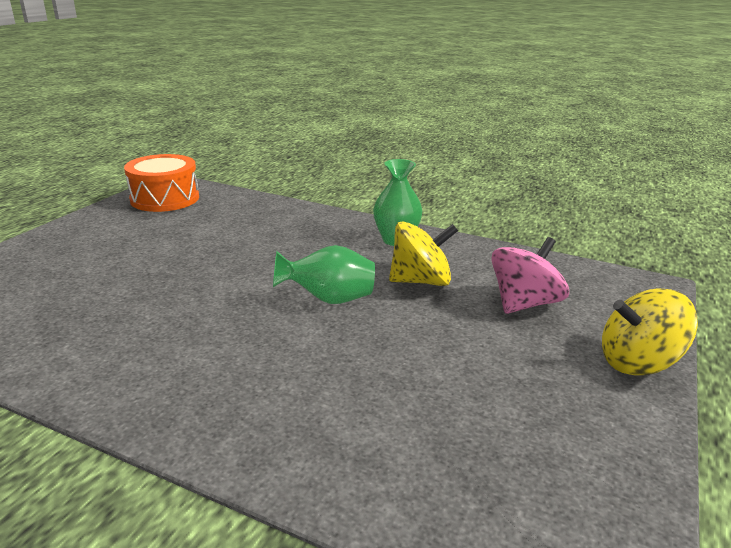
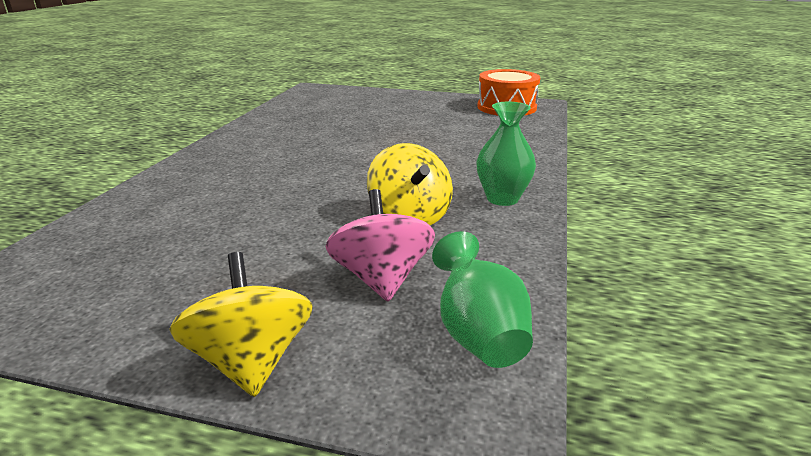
camera: 80 degrees right, 0 degrees up
(329, 299) = (356, 180): green vase -> green vase (478, 335)
(524, 303) = (381, 279): pink spinning top -> pink spinning top turned 135 degrees counterclockwise

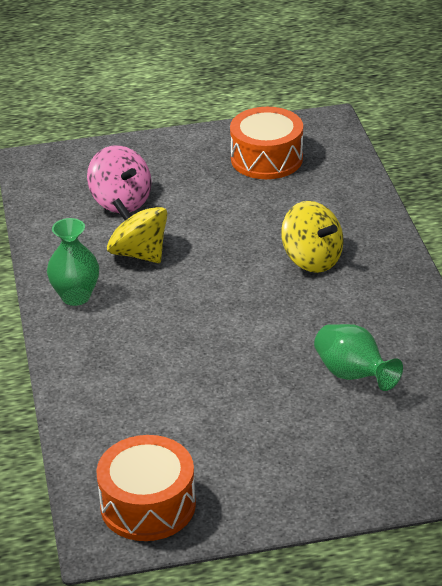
camera: 155 degrees right, 10 degrees up
(129, 278) = (266, 159): none -> orange drum
(251, 361) = (149, 147): yellow spinning top -> yellow spinning top (312, 259)
(478, 335) = (48, 189): green vase -> green vase (353, 375)

